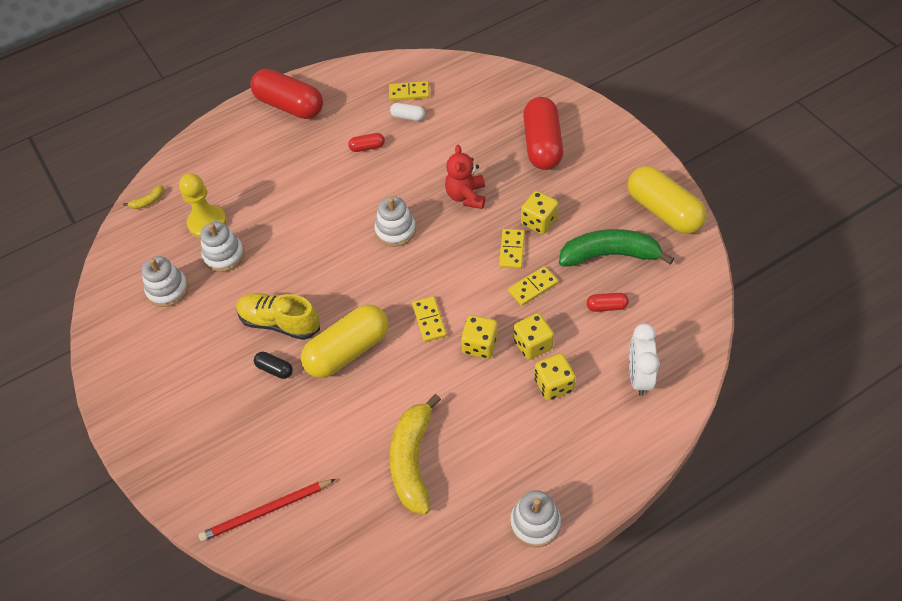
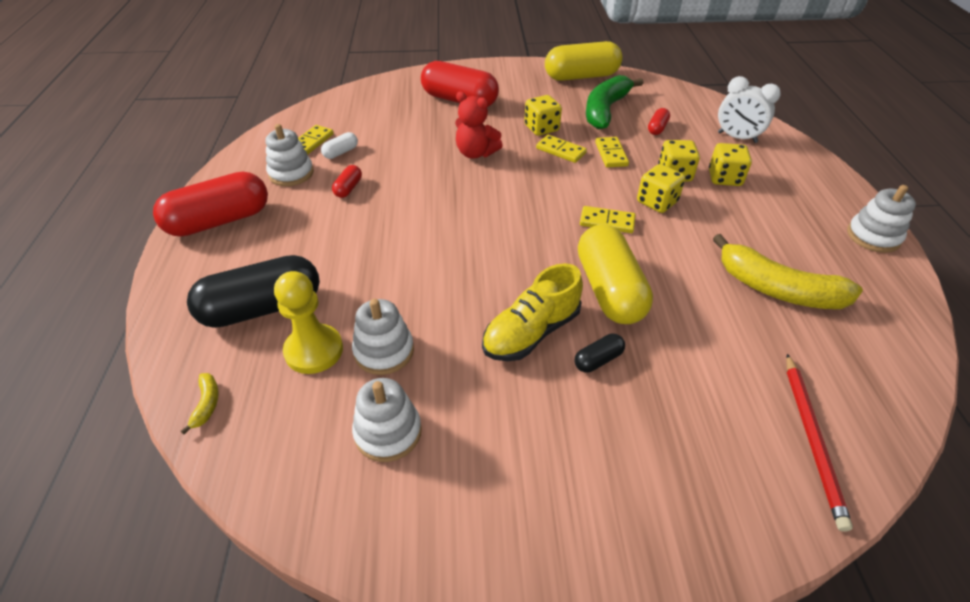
camera: 65 degrees left, 10 degrees down
(226, 178) = (262, 308): none -> black capsule
(395, 230) = (476, 206): white stacking toy -> white stacking toy (291, 173)

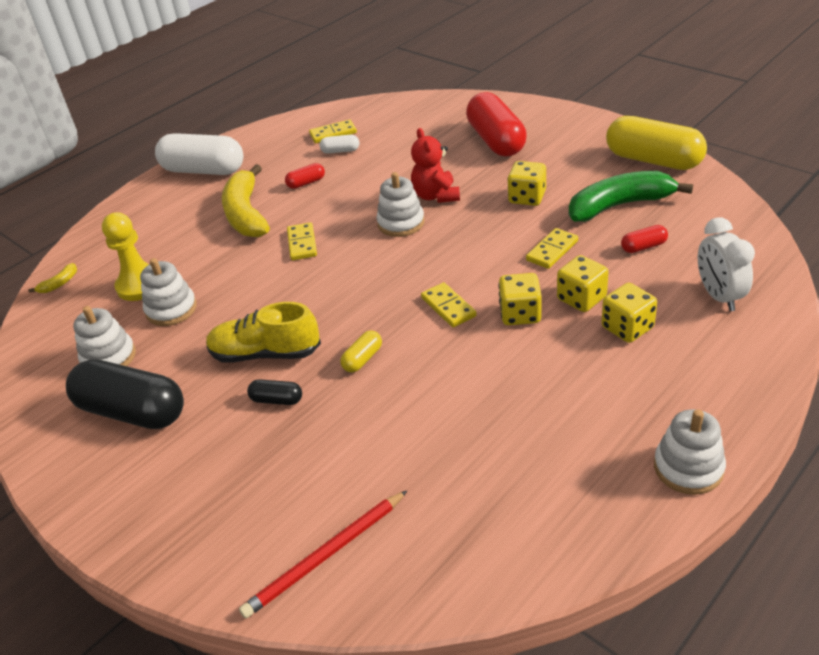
camera: 50 degrees right, 5 degrees down
(219, 221) = (204, 170): red capsule -> white capsule
(262, 308) = (151, 243): black capsule -> black capsule (132, 411)
(291, 173) = (287, 154): white stacking toy -> white stacking toy (401, 223)
(561, 151) = (511, 226): yellow domino -> yellow domino (302, 243)
(609, 290) = (362, 359): yellow capsule -> yellow capsule, size x0.44
(777, 289) = (497, 445): yellow banana -> yellow banana (246, 214)

